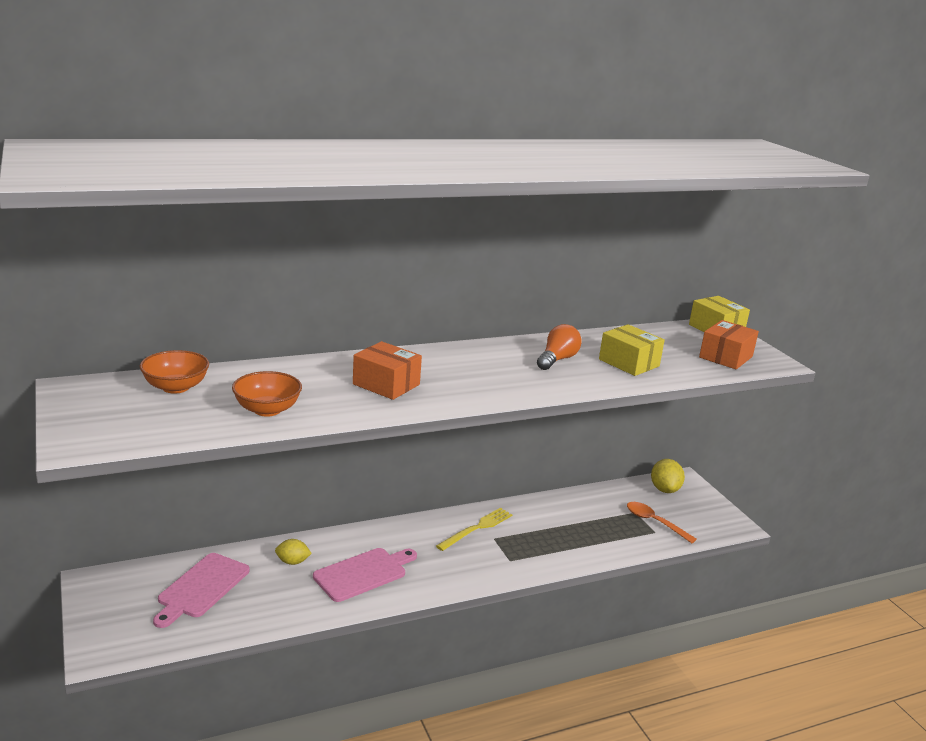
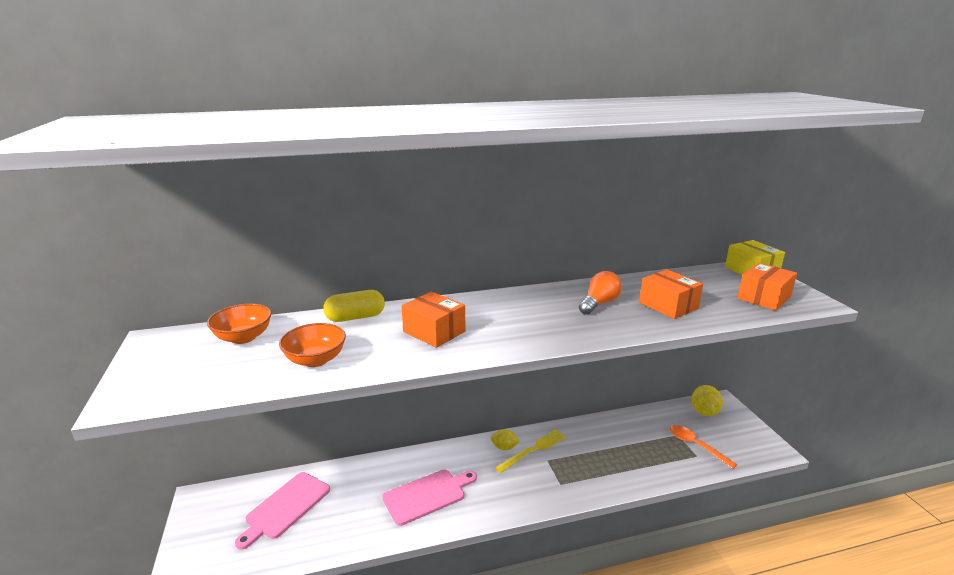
camera: 10 degrees right, 0 degrees up
(292, 562) = (368, 482): yellow lemon -> yellow lemon (504, 447)
(294, 369) = (355, 317): none -> yellow capsule
(629, 363) = (668, 305): yellow box -> orange box

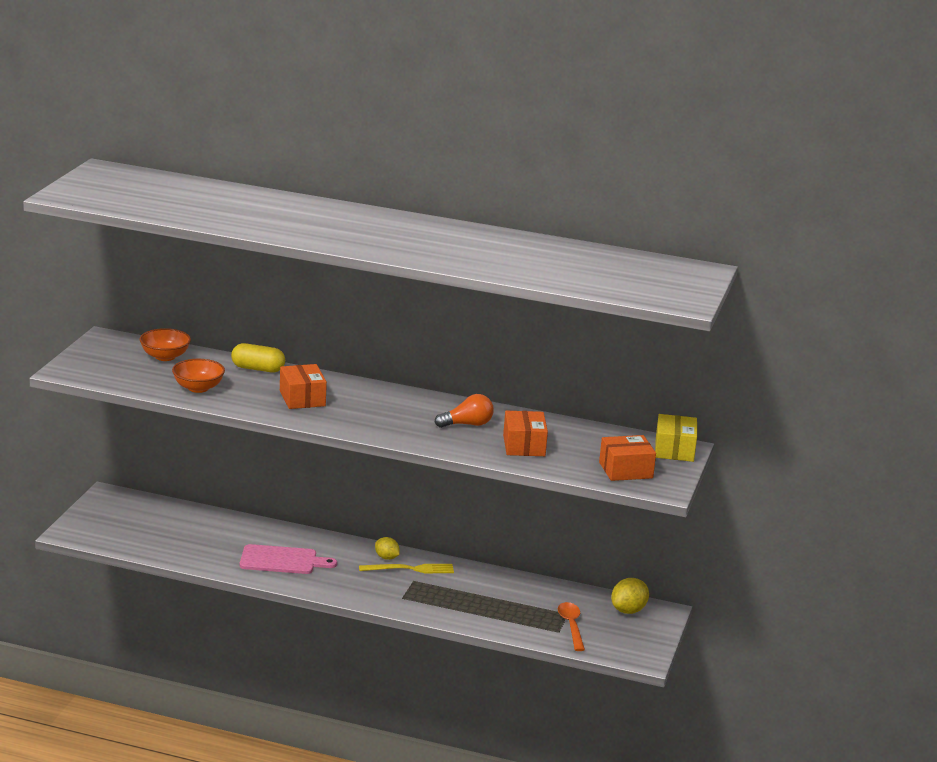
camera: 30 degrees right, 0 degrees up
(285, 507) = (167, 524): pink cutting board -> none

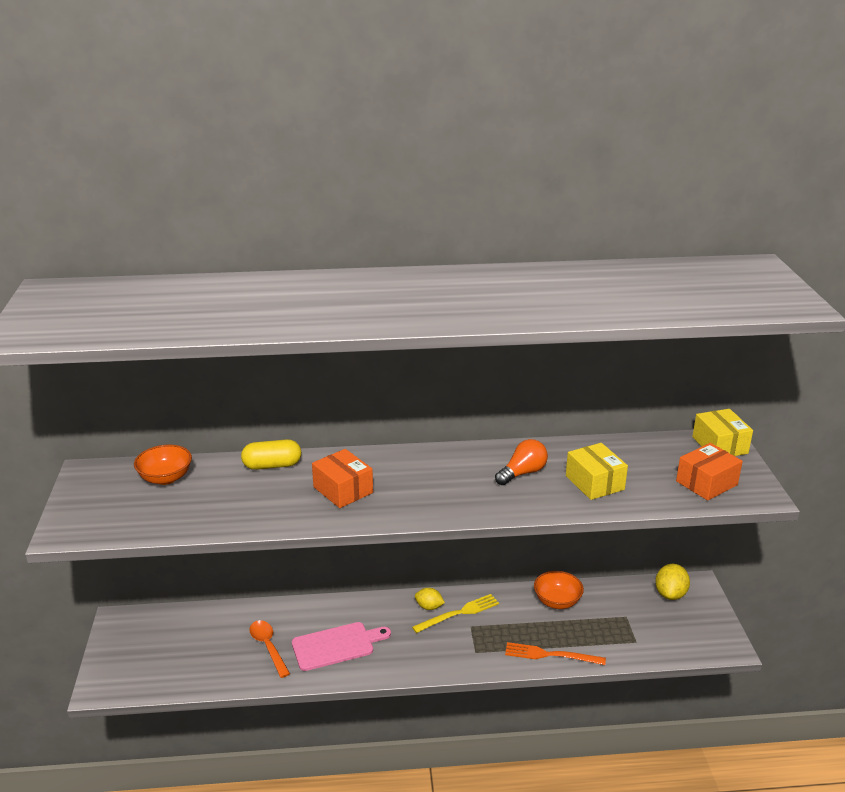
camera: 20 degrees left, 5 degrees up
(198, 388) = (227, 509): orange bowl -> orange bowl (557, 601)
(469, 618) = (550, 655): none -> orange fork
(524, 445) = (594, 482): orange box -> yellow box
(571, 626) = (641, 631): orange spoon -> orange spoon (268, 647)

